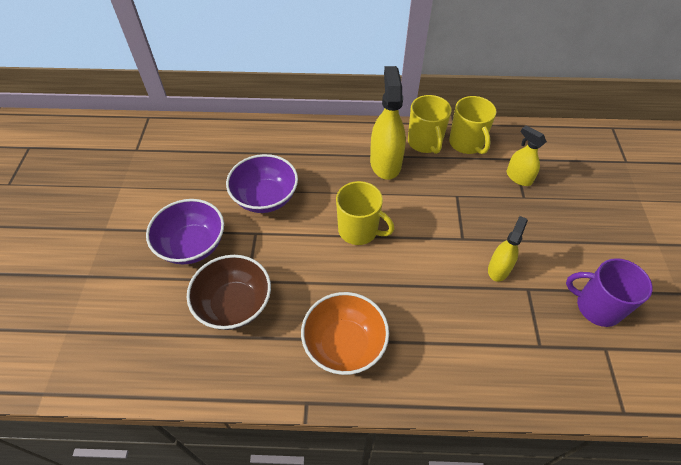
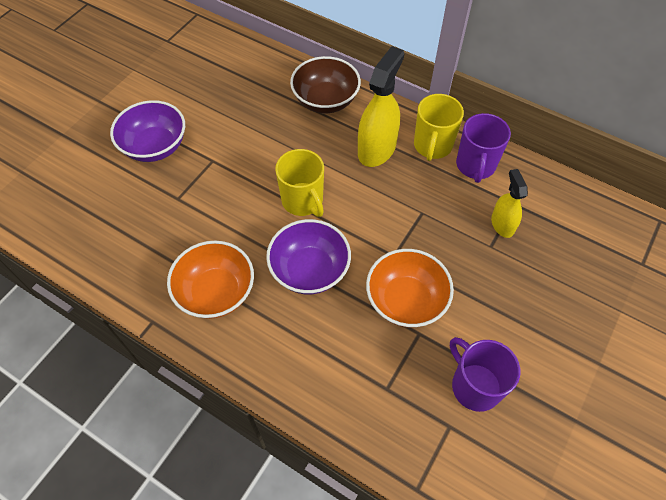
camera: 30 degrees right, 5 degrees up
(234, 304) = (153, 213): brown bowl -> brown bowl (325, 100)
(265, 198) = (243, 132): purple bowl -> purple bowl (309, 270)
(466, 143) = (475, 165): yellow mug -> purple mug
(499, 269) = (406, 300): yellow spray bottle -> orange bowl

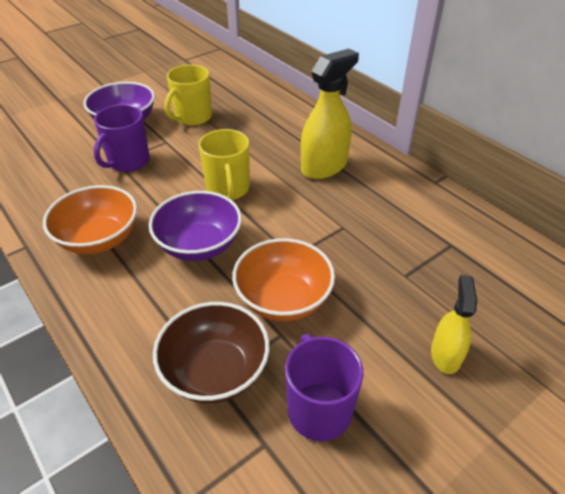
camera: 20 degrees right, 15 degrees down
(325, 100) = (295, 122): brown bowl -> brown bowl (215, 371)
(432, 146) = (383, 176): yellow mug -> yellow mug (192, 117)
(475, 165) = (421, 202): purple mug -> purple mug (128, 161)
(502, 224) = (428, 259): yellow spray bottle -> yellow spray bottle (445, 355)

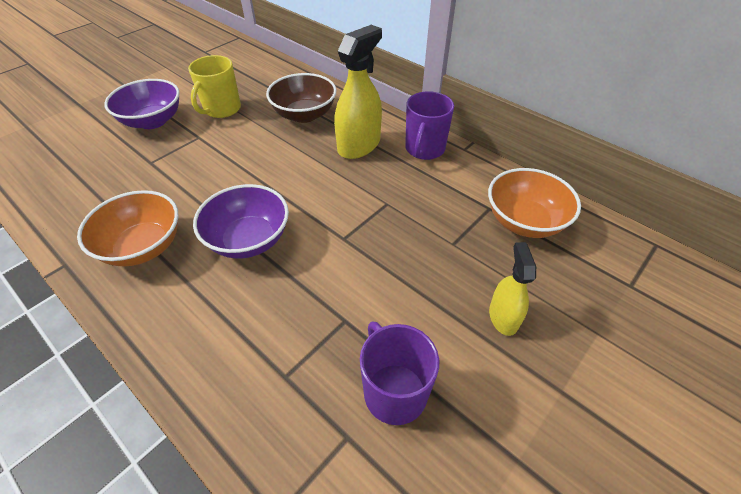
camera: 10 degrees left, 5 degrees up
(128, 161) = (162, 161): purple mug -> purple mug (424, 149)
(215, 371) = (285, 369): brown bowl -> brown bowl (304, 115)
(228, 189) = (269, 178): yellow mug -> none
(283, 299) = (341, 284): orange bowl -> orange bowl (524, 221)

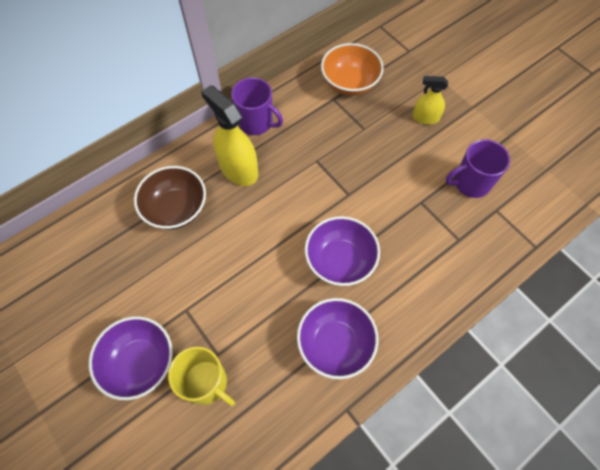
camera: 80 degrees left, 15 degrees up
(143, 246) = (335, 344): orange bowl -> purple bowl
(222, 109) = (140, 288): yellow mug -> yellow mug (206, 383)

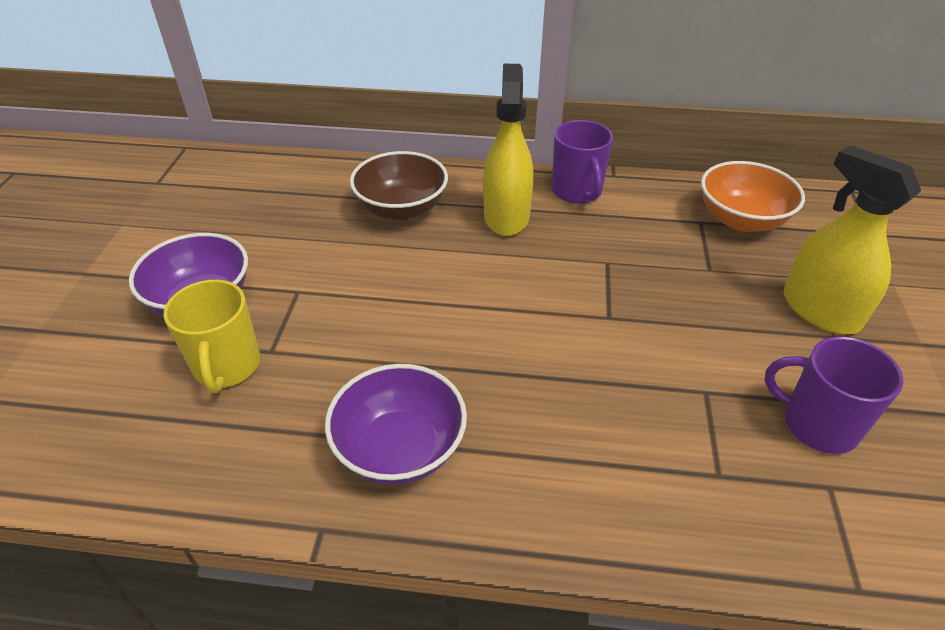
camera: 45 degrees right, 20 degrees down
(340, 260) = (515, 371): purple bowl -> none
(425, 118) = (820, 310): yellow spray bottle -> yellow spray bottle, size x1.70

